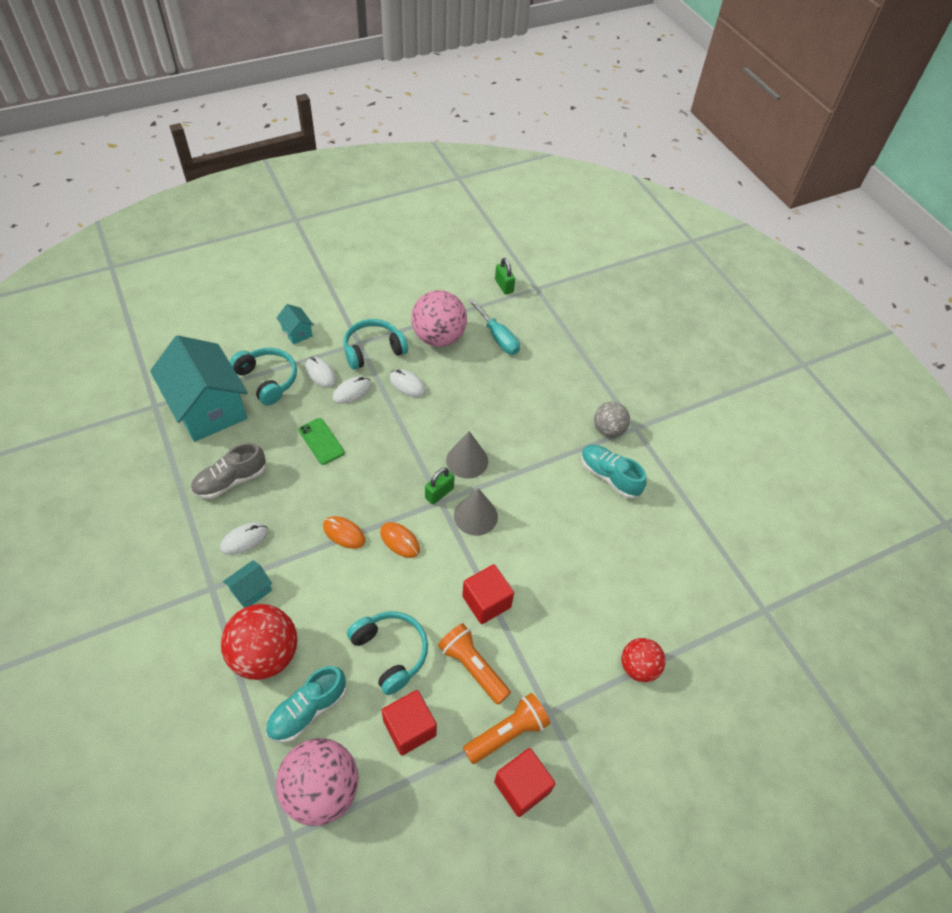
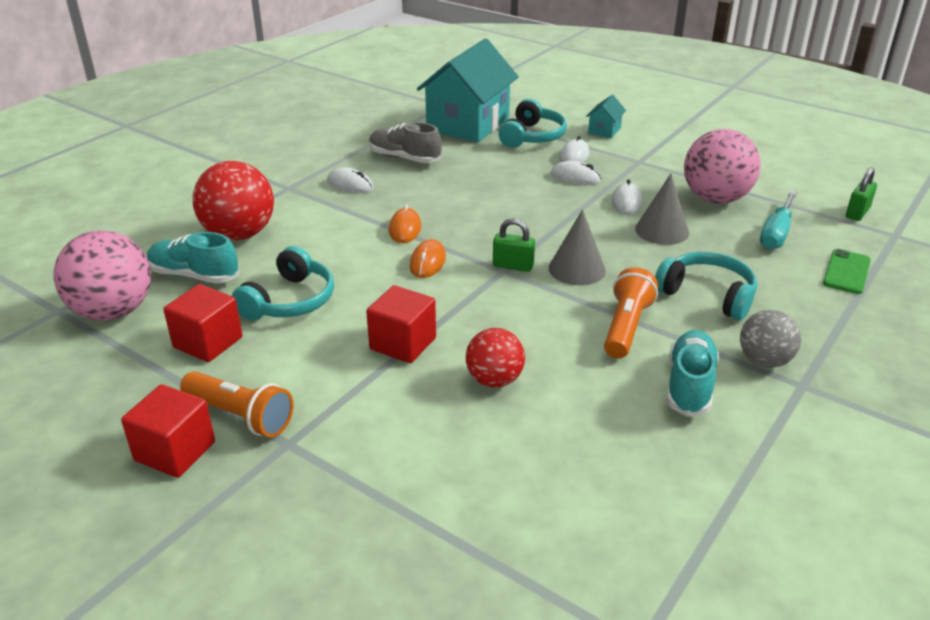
camera: 65 degrees right, 20 degrees down
(251, 590) = (300, 205): turquoise house -> none
(321, 441) = (497, 182): green phone -> green phone (846, 272)
(373, 350) = (641, 171): turquoise headphones -> turquoise headphones (707, 295)
(472, 667) = (309, 361): orange flashlight -> orange flashlight (626, 327)
(475, 516) = (509, 299): grey cone -> grey cone (662, 230)
(638, 667) = (412, 510): red ball -> red ball (494, 380)

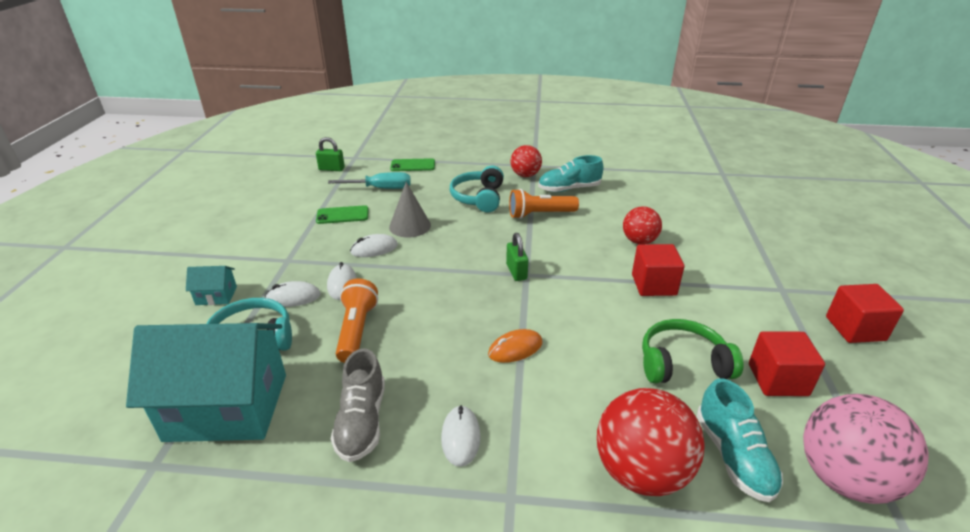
camera: 120 degrees left, 0 degrees up
(240, 416) = (797, 318): orange flashlight -> orange flashlight (356, 330)
(290, 301) = (682, 363): turquoise headphones -> green headphones
(428, 262) = (552, 313): orange mouse -> none
(577, 269) = (494, 245): grey cone -> none
(715, 199) = (342, 215): pink ball -> green phone
(764, 361) = (525, 175): grey ball -> red ball

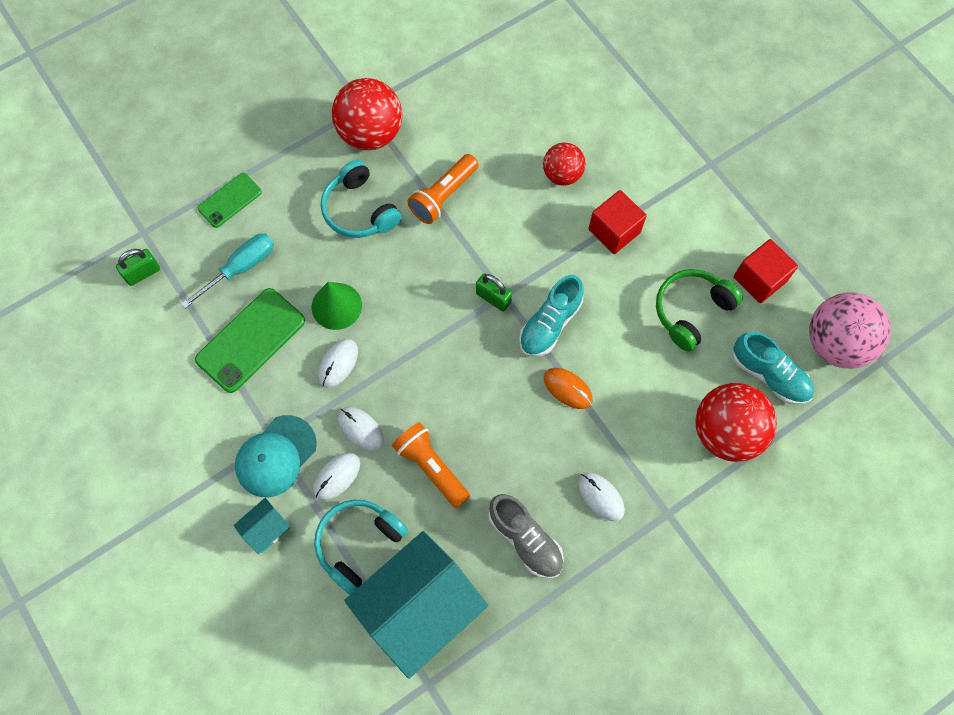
camera: 40 degrees left, 35 degrees up
(276, 267) = (276, 456): none -> turquoise cap
(342, 215) = (251, 340): green phone -> green phone, size x1.68
(410, 226) = (336, 306): grey cone -> green cone
(515, 348) = (567, 389): orange mouse -> orange mouse turned 75 degrees counterclockwise
(525, 175) = (370, 133): red ball -> red ball, size x1.66
(569, 189) = (435, 129): turquoise shoe -> turquoise shoe (550, 324)
(855, 328) = (782, 179): red cube -> none

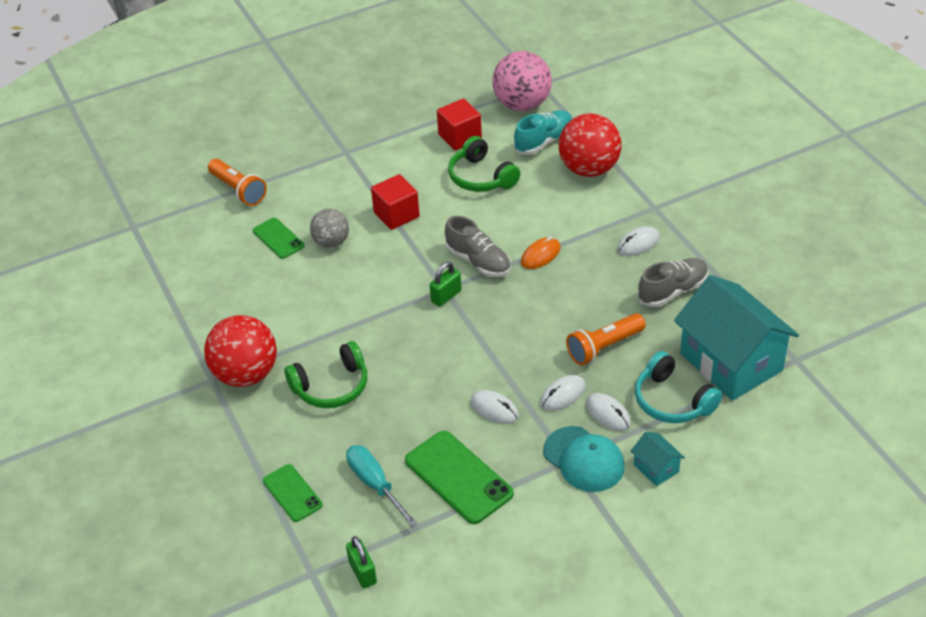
camera: 80 degrees left, 25 degrees down
(336, 306) = (433, 408): green cone -> none
(359, 210) = (331, 387): turquoise headphones -> green headphones
(443, 196) = (332, 324): orange flashlight -> orange flashlight (238, 190)
(550, 324) = (478, 261): turquoise shoe -> grey shoe
(562, 124) = (278, 238): none -> green phone
(562, 174) = (331, 242): red ball -> grey ball

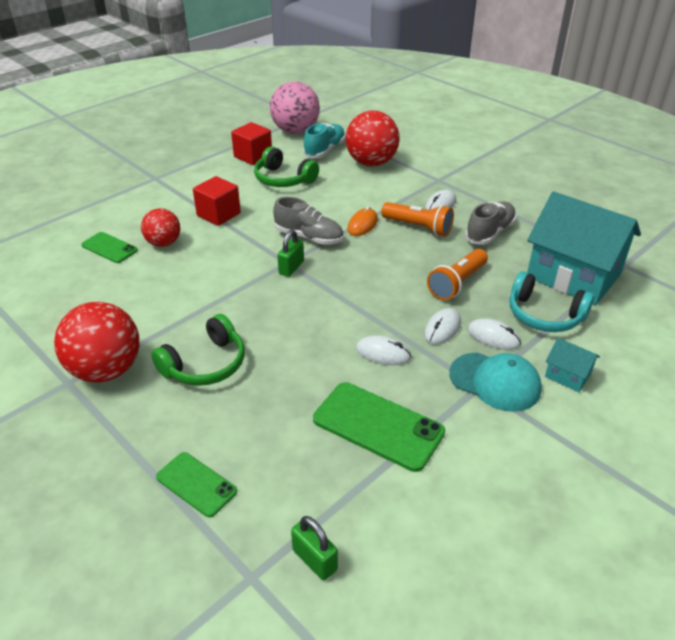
camera: 20 degrees left, 5 degrees down
(238, 190) = (59, 217): orange flashlight -> orange flashlight (418, 227)
(331, 242) = (163, 243): grey ball -> red ball
(375, 484) = (289, 452): turquoise screwdriver -> none

